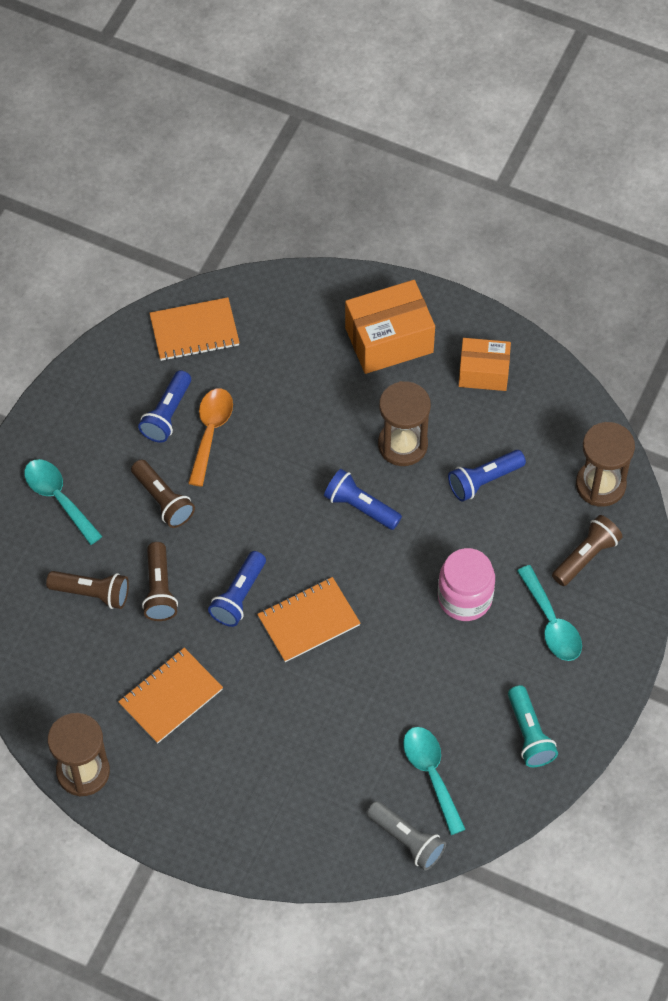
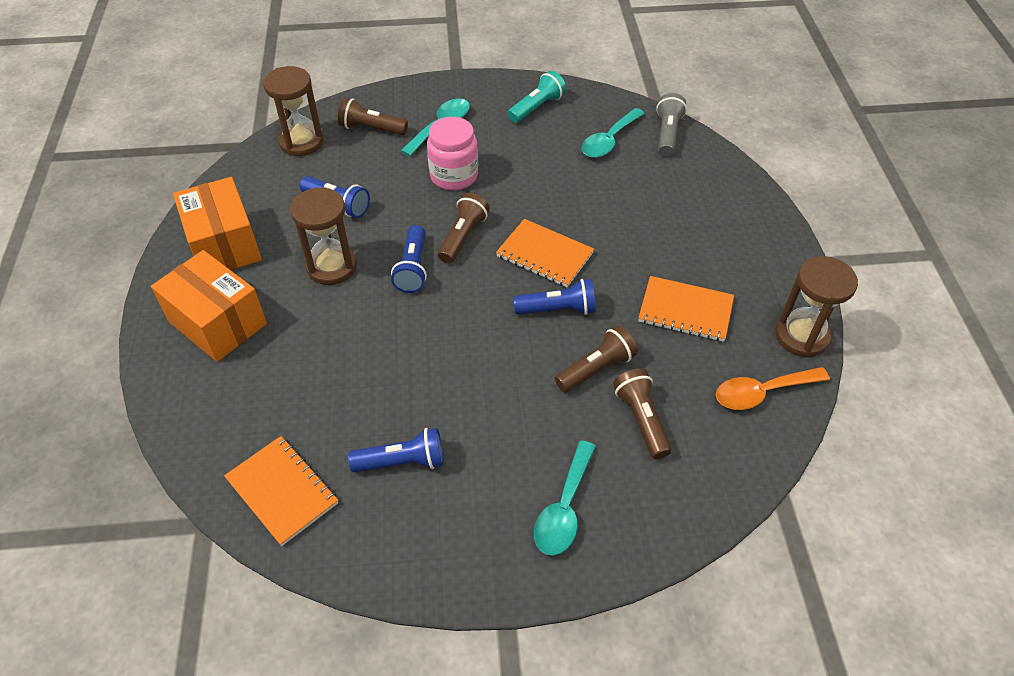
camera: 120 degrees left, 10 degrees down
(163, 500) = (503, 413): brown flashlight -> brown flashlight (463, 237)
(210, 432) = (402, 413): orange spoon -> orange spoon (762, 392)
(483, 372) = (224, 245): orange box -> orange box, size x1.54

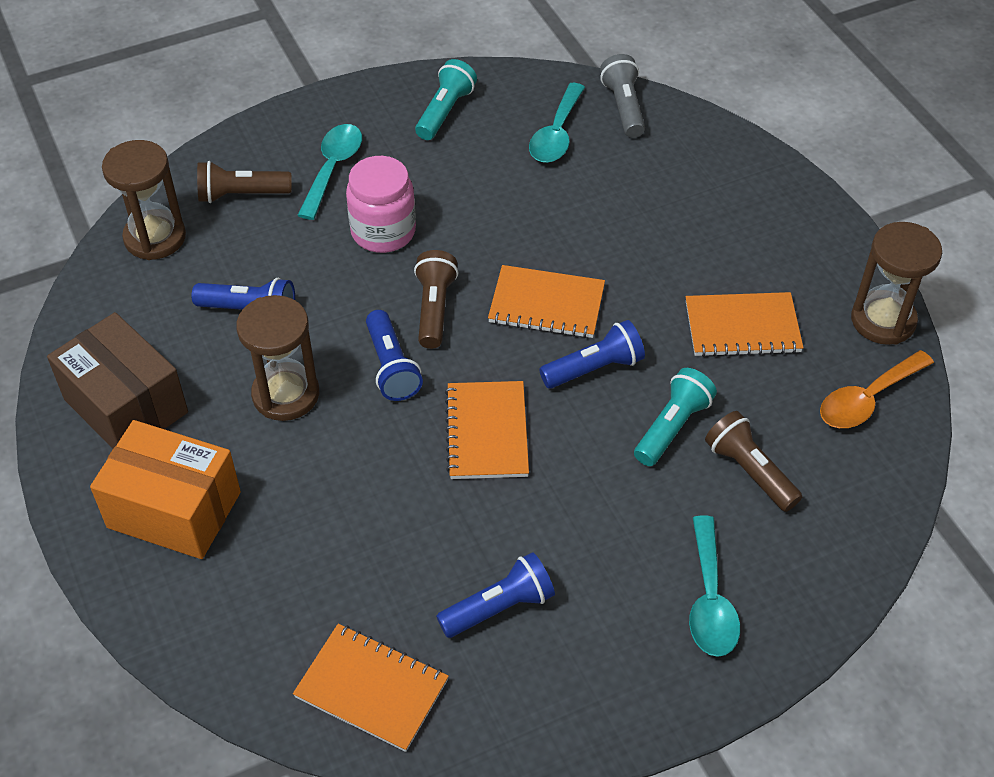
camera: 20 degrees left, 0 degrees up
(224, 245) = (126, 406): orange box -> brown box
(457, 332) = (487, 432): none -> orange notebook
(596, 369) = (672, 427): brown flashlight -> turquoise flashlight

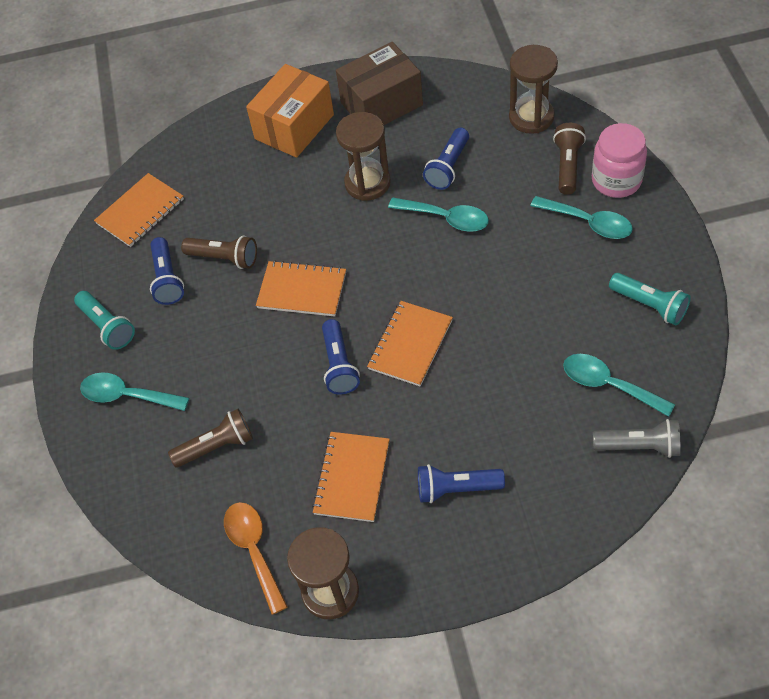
camera: 110 degrees right, 5 degrees up
(341, 300) = (446, 218): none -> turquoise spoon
(383, 232) = (511, 249): pink jar -> pink jar (616, 180)
(391, 367) = (375, 242): blue flashlight -> blue flashlight (456, 489)
(434, 309) = (423, 273): brown flashlight -> brown flashlight (224, 258)
(672, 427) = (271, 405): turquoise flashlight -> turquoise flashlight (107, 327)

